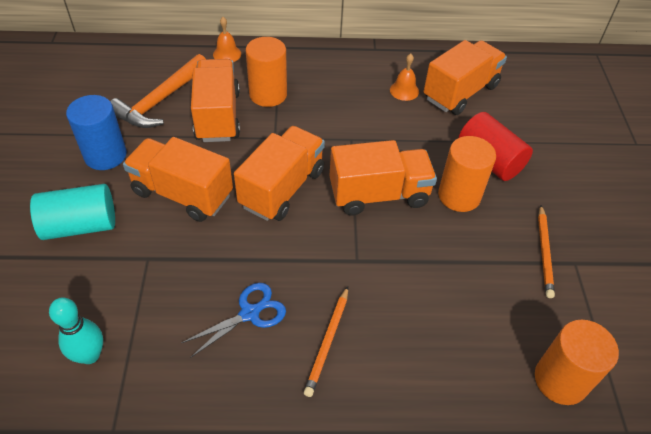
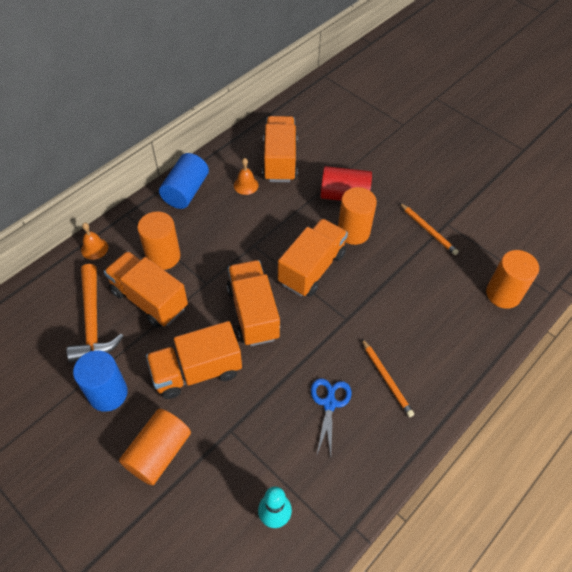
camera: 45 degrees left, 5 degrees up
(80, 225) = (158, 453): turquoise cylinder -> orange cylinder
(347, 62) = (186, 191): none -> blue cylinder

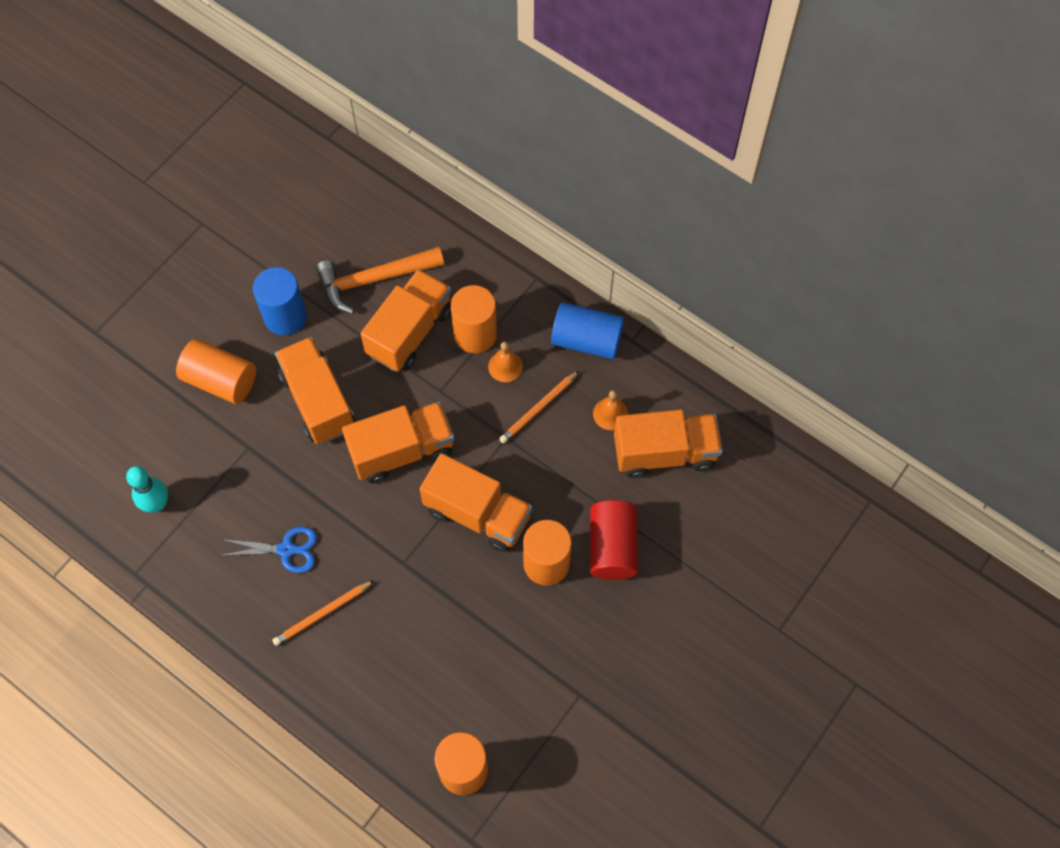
camera: 85 degrees right, 10 degrees up
(94, 248) = (477, 255): orange bell -> orange bell (505, 366)
(428, 230) = (564, 667): orange pencil -> orange pencil (538, 408)

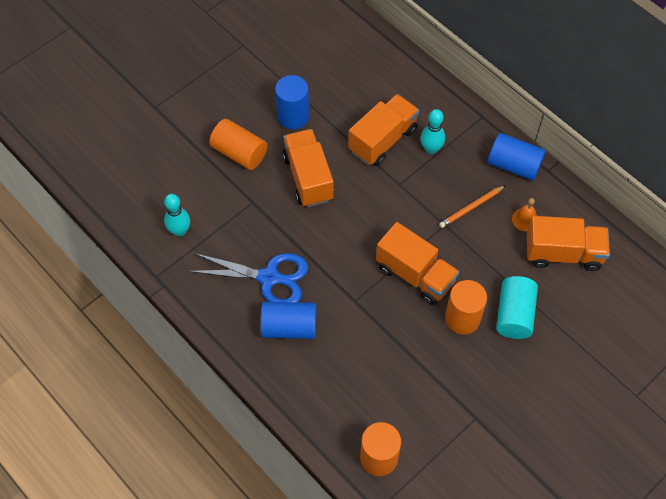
camera: 10 degrees right, 5 degrees down
(287, 549) = (269, 278): blue scissors -> blue scissors, size x1.62
(322, 614) = (289, 327): orange pencil -> blue cylinder
(373, 280) = (361, 101): orange hammer -> none
(402, 451) = (365, 222): orange truck -> none
(475, 334) = (431, 149): orange cylinder -> turquoise bowling pin
(505, 366) = (450, 174): orange bell -> none
(612, 547) = (514, 315): red cylinder -> turquoise cylinder

